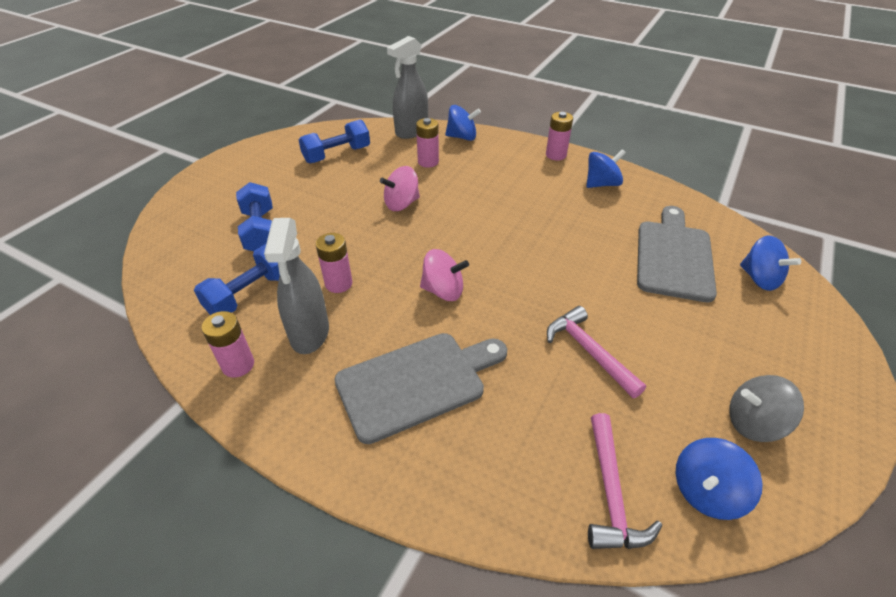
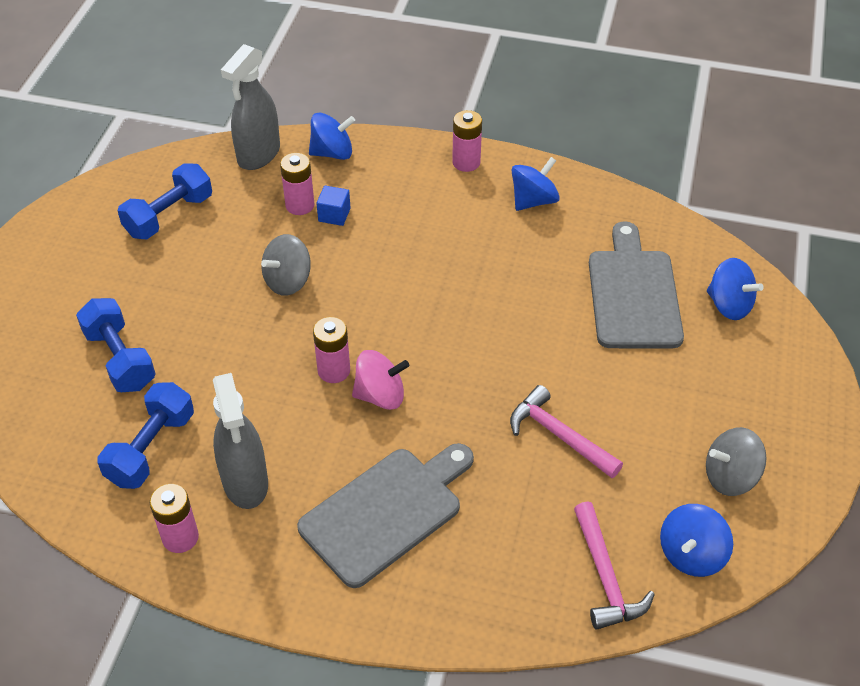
camera: 15 degrees left, 5 degrees up
(338, 283) = (253, 412): pink battery -> pink battery (334, 371)
(401, 204) = (288, 281): pink spinning top -> grey spinning top
(450, 171) = (334, 215): none -> blue cube

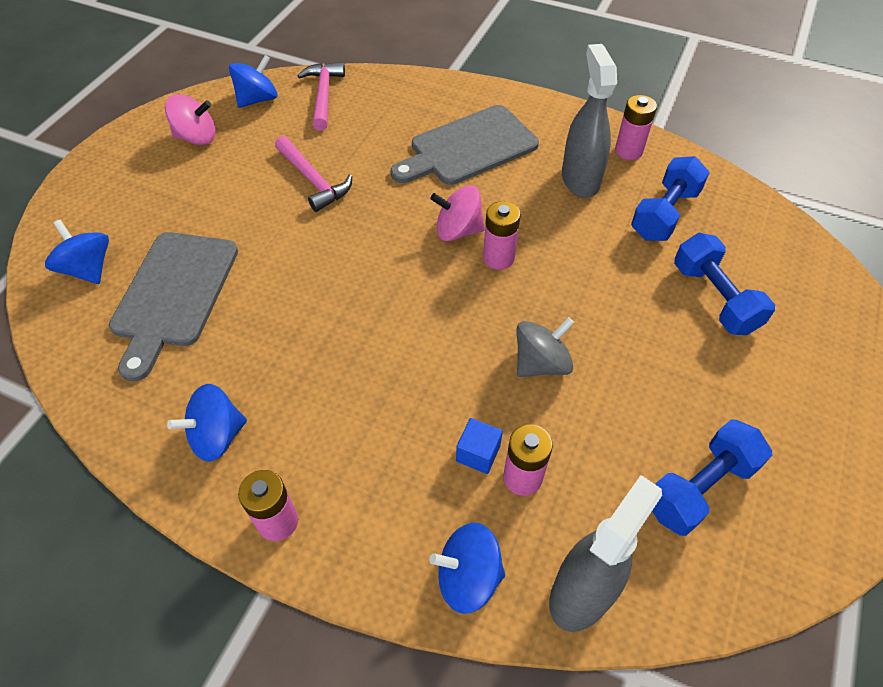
camera: 170 degrees left, 5 degrees up
(730, 477) = (197, 137): grey spinning top -> pink spinning top

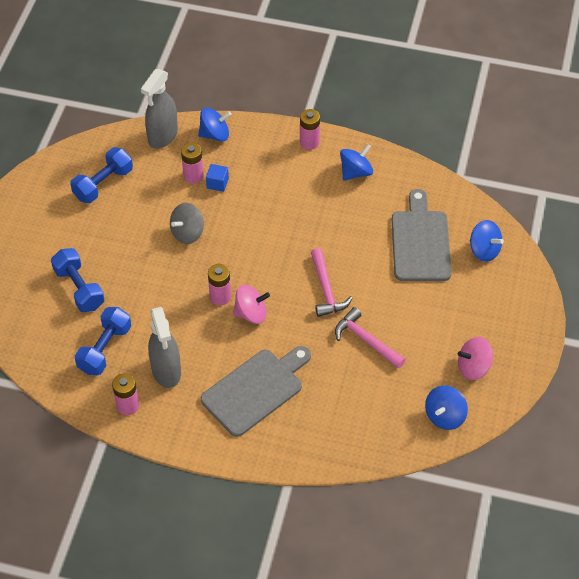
camera: 170 degrees right, 0 degrees up
(323, 95) = (391, 430): pink hammer -> pink hammer (326, 290)

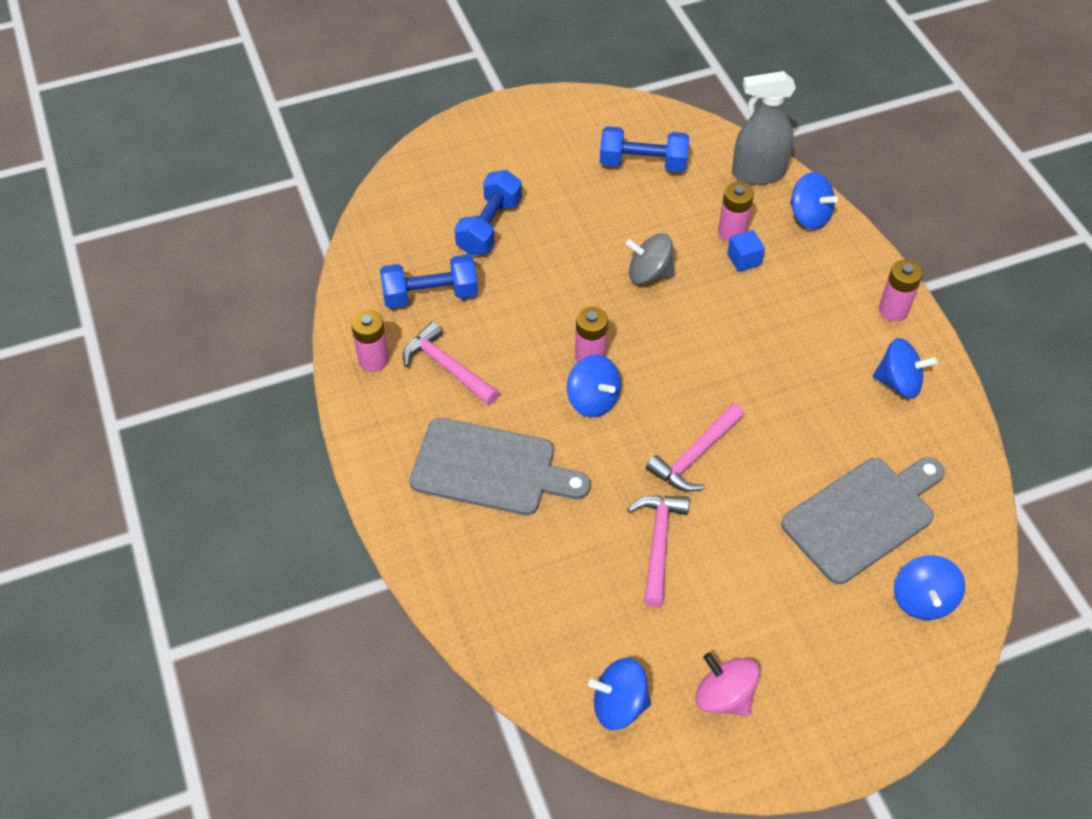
camera: 55 degrees right, 0 degrees up
(166, 371) = (447, 367): grey spray bottle -> pink hammer
(251, 313) = (593, 400): pink spinning top -> blue spinning top

